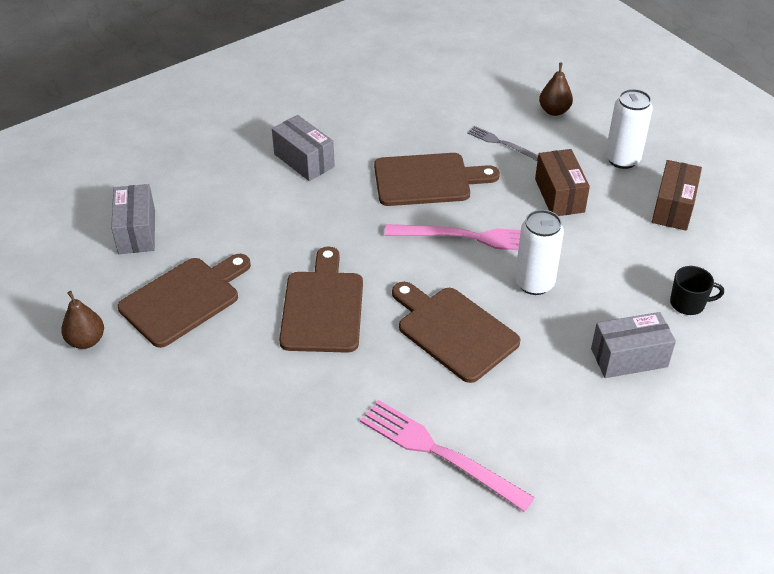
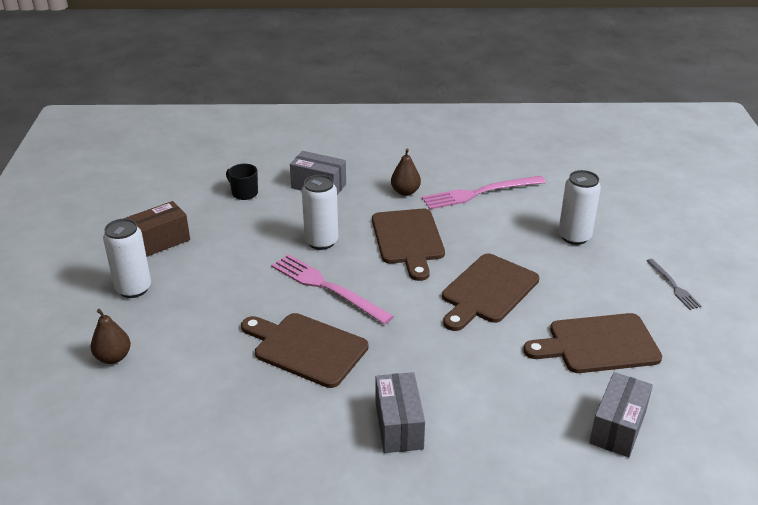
camera: 145 degrees left, 10 degrees down
(86, 340) = (697, 348): brown pear -> brown pear (405, 192)
(276, 434) = (574, 237): none -> white can
(439, 453) = (479, 193): pink fork -> pink fork turned 90 degrees clockwise
(501, 143) = (202, 350): grey fork -> grey fork (673, 286)
(559, 195) = (222, 286): brown box -> none

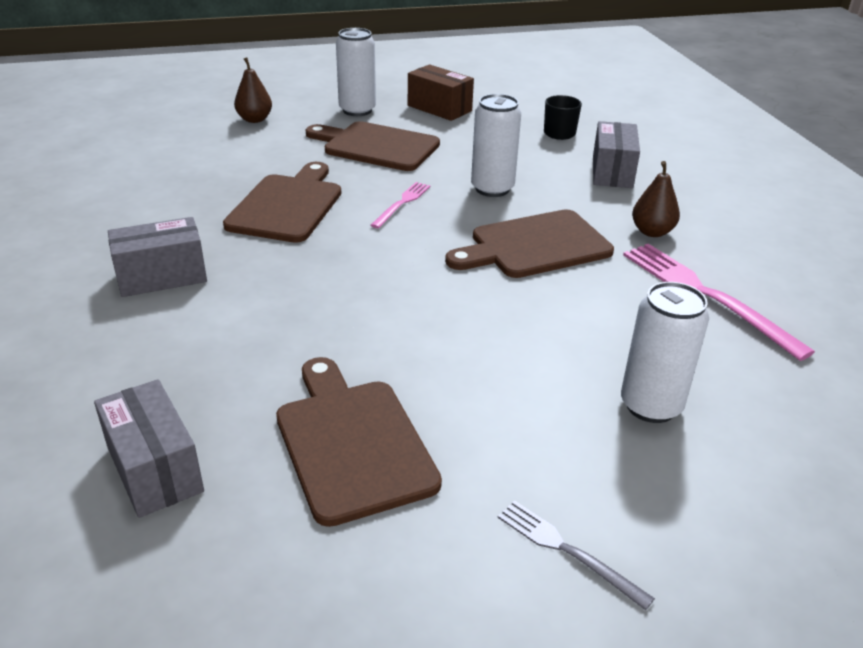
camera: 75 degrees right, 0 degrees up
(327, 287) = (402, 203): pink fork -> pink fork, size x0.54
(487, 291) = (447, 321): brown cutting board -> brown cutting board (376, 146)
(618, 427) = (154, 469): grey box -> grey box turned 45 degrees clockwise
(673, 286) = (567, 551): grey fork -> grey fork turned 75 degrees clockwise

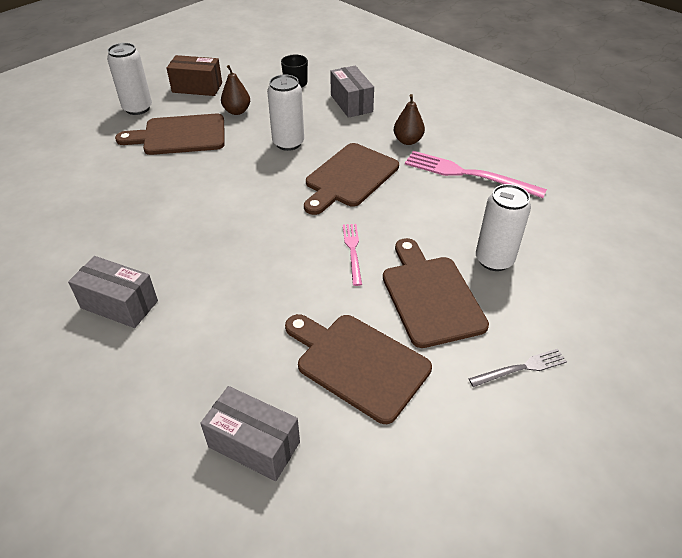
camera: 30 degrees left, 10 degrees up
(162, 277) = (119, 304): grey box -> grey box turned 75 degrees clockwise
(254, 119) = (63, 143): brown pear -> brown pear (237, 111)
(288, 205) = (159, 209): brown cutting board -> brown cutting board (430, 296)
(402, 203) = (239, 177): pink fork -> pink fork (352, 251)
(567, 551) = (521, 368): grey fork -> grey fork turned 150 degrees clockwise

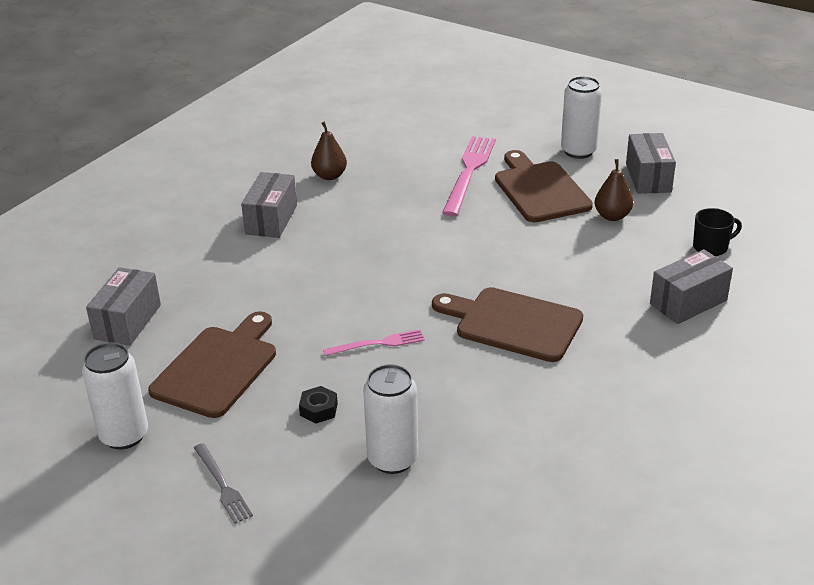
camera: 80 degrees right, 10 degrees down
(197, 87) = (648, 178): brown box -> grey box
(288, 143) = (563, 266): white can -> white can (124, 435)
(408, 141) = (621, 364): brown pear -> brown pear (329, 176)
(430, 296) = (318, 409): brown cutting board -> black nut
(468, 174) = (565, 427): pink fork -> pink fork (469, 172)

